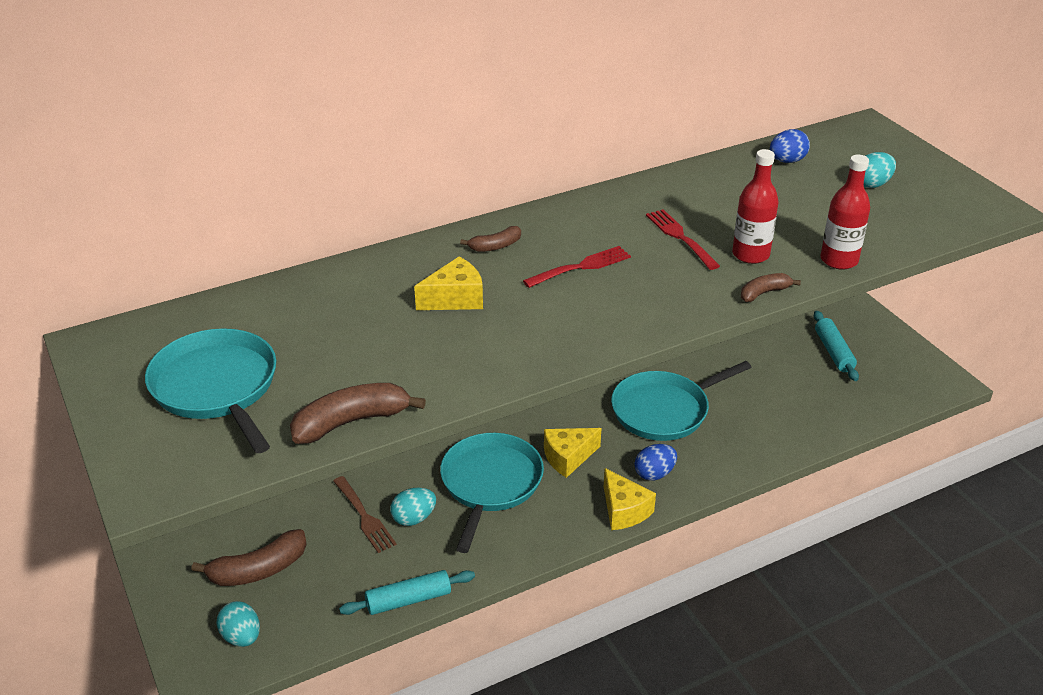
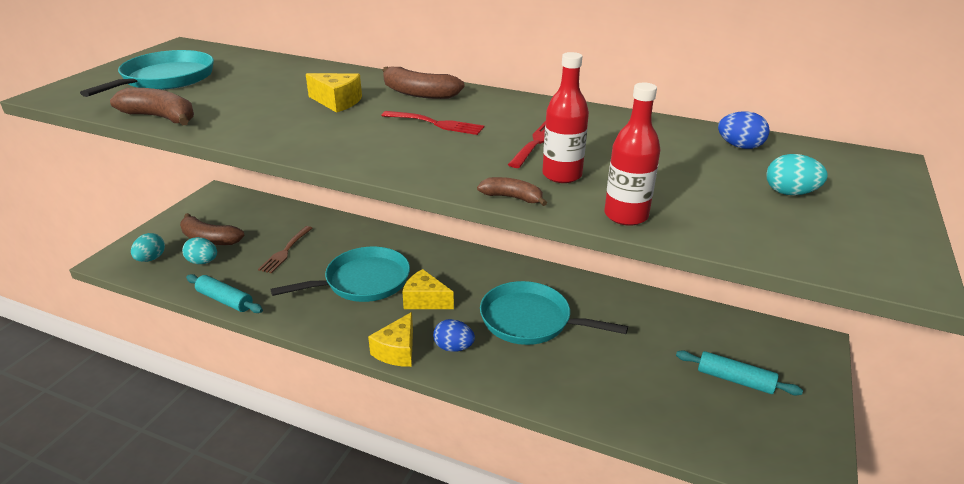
camera: 50 degrees right, 5 degrees down
(414, 518) = (301, 268): turquoise egg -> turquoise egg (203, 262)
(495, 246) = (418, 93): brown banana -> brown banana, size x1.75
(833, 352) = (735, 380): turquoise rolling pin -> turquoise rolling pin turned 75 degrees clockwise

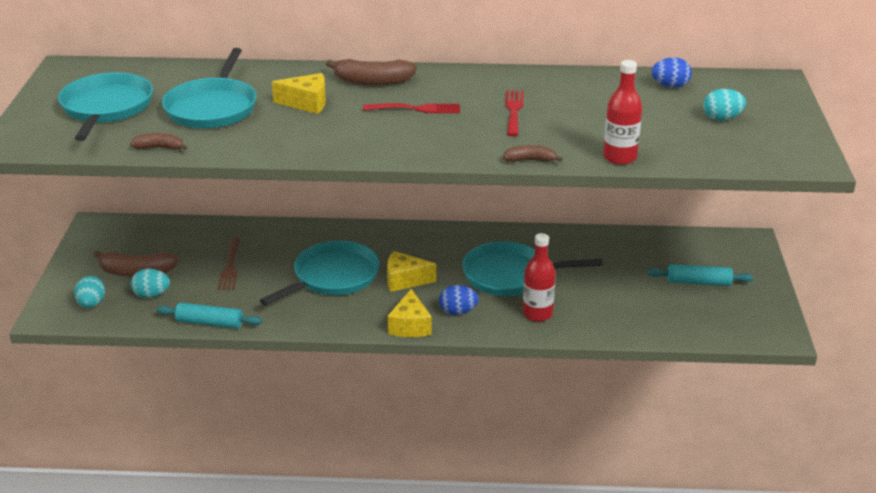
camera: 20 degrees left, 0 degrees up
(161, 117) = (159, 148): brown banana -> brown banana, size x0.57
(251, 92) = (212, 108): none -> turquoise pan
(562, 175) = (553, 135): red bottle -> red bottle (537, 314)

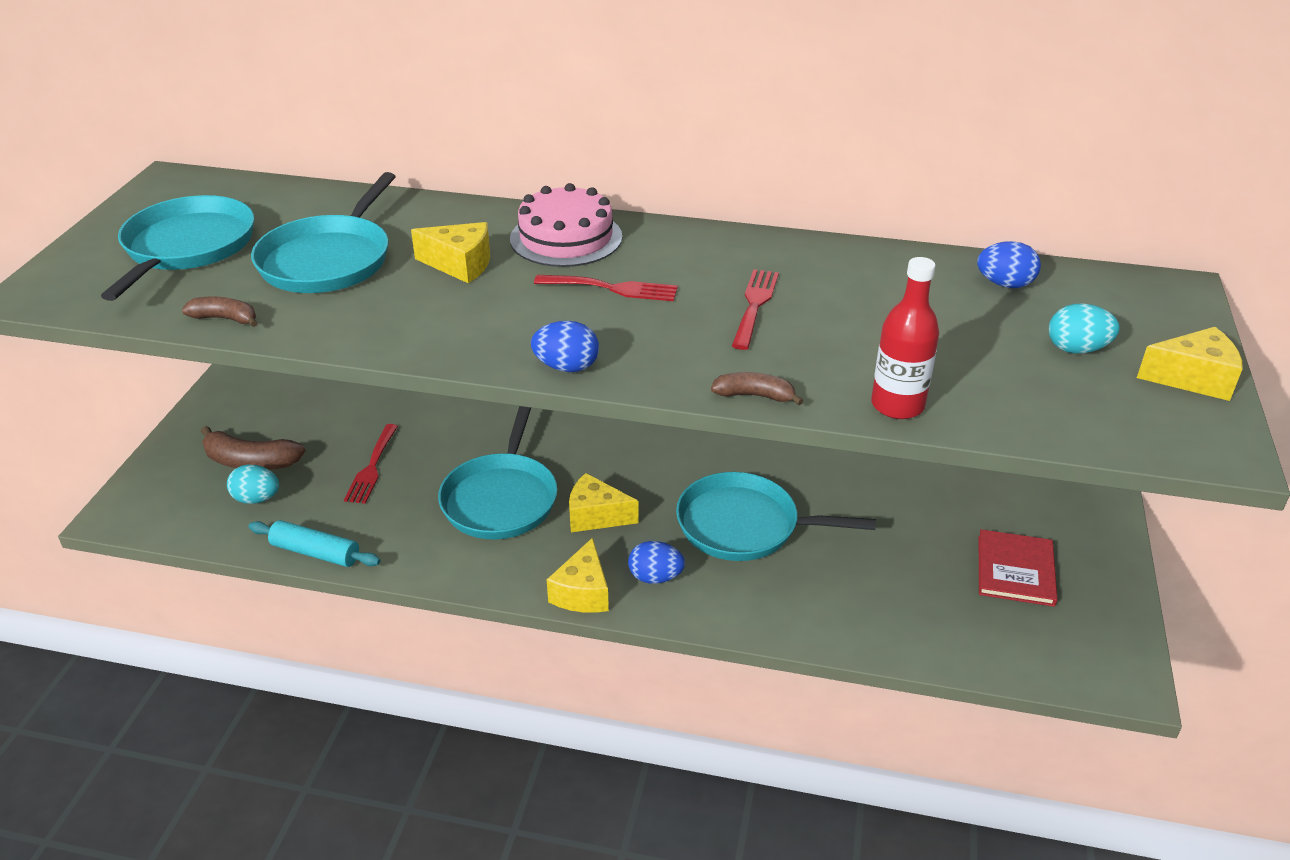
camera: 10 degrees right, 5 degrees up
(91, 304) = (176, 504): turquoise egg -> none
(230, 267) = (372, 467): brown fork -> red fork
(333, 277) = (501, 499): turquoise pan -> turquoise pan turned 135 degrees clockwise
(372, 81) = (566, 238): brown banana -> pink cake
(404, 155) = (566, 367): none -> blue egg
(537, 314) = (767, 595): red bottle -> none
(698, 282) = (1015, 570): turquoise rolling pin -> red book
(793, 128) = (1193, 378): none -> yellow cheese

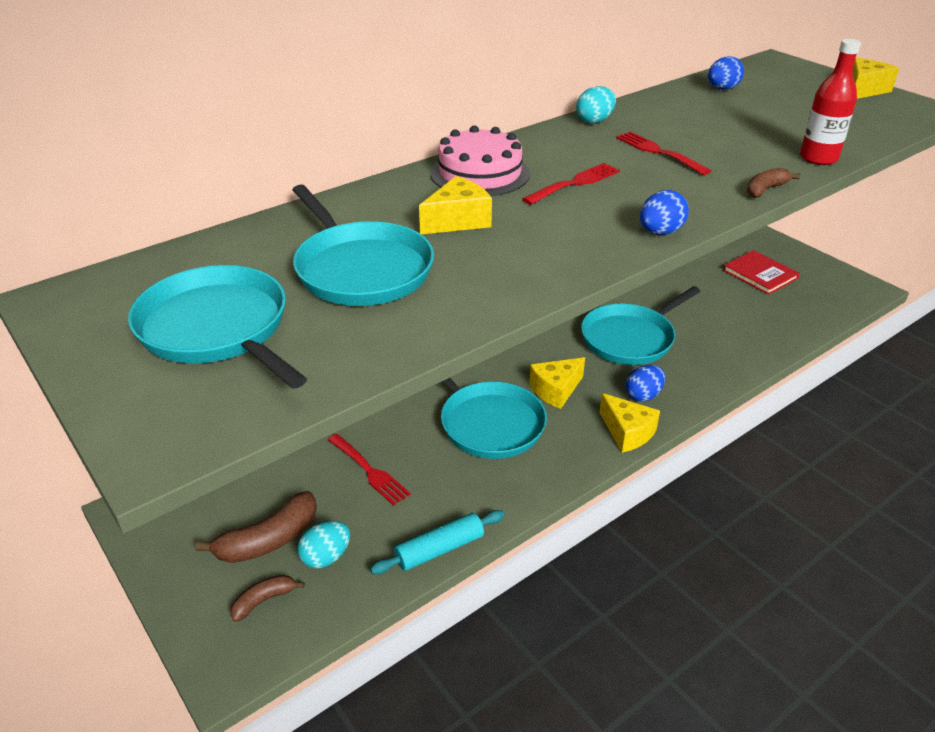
camera: 50 degrees left, 0 degrees up
(225, 319) = (388, 347): brown banana -> brown banana (264, 600)
(1076, 349) = (809, 100): turquoise egg -> turquoise egg (594, 121)

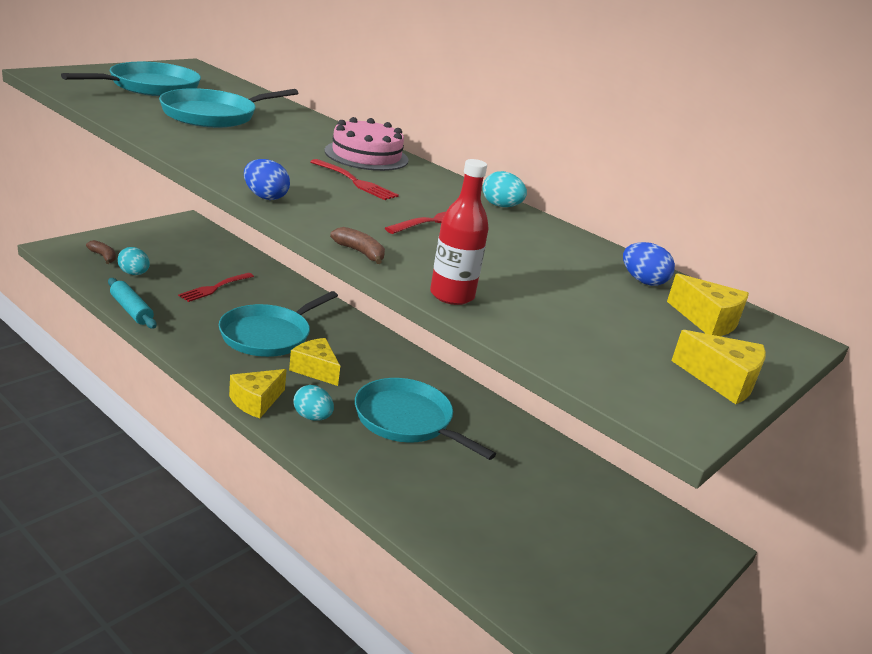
camera: 75 degrees right, 10 degrees down
(269, 540) = (153, 257): brown banana -> none
(458, 220) = (283, 142): yellow cheese -> yellow cheese (707, 321)
(643, 395) = (312, 417): blue egg -> turquoise egg
(760, 274) = (583, 544): red book -> none

